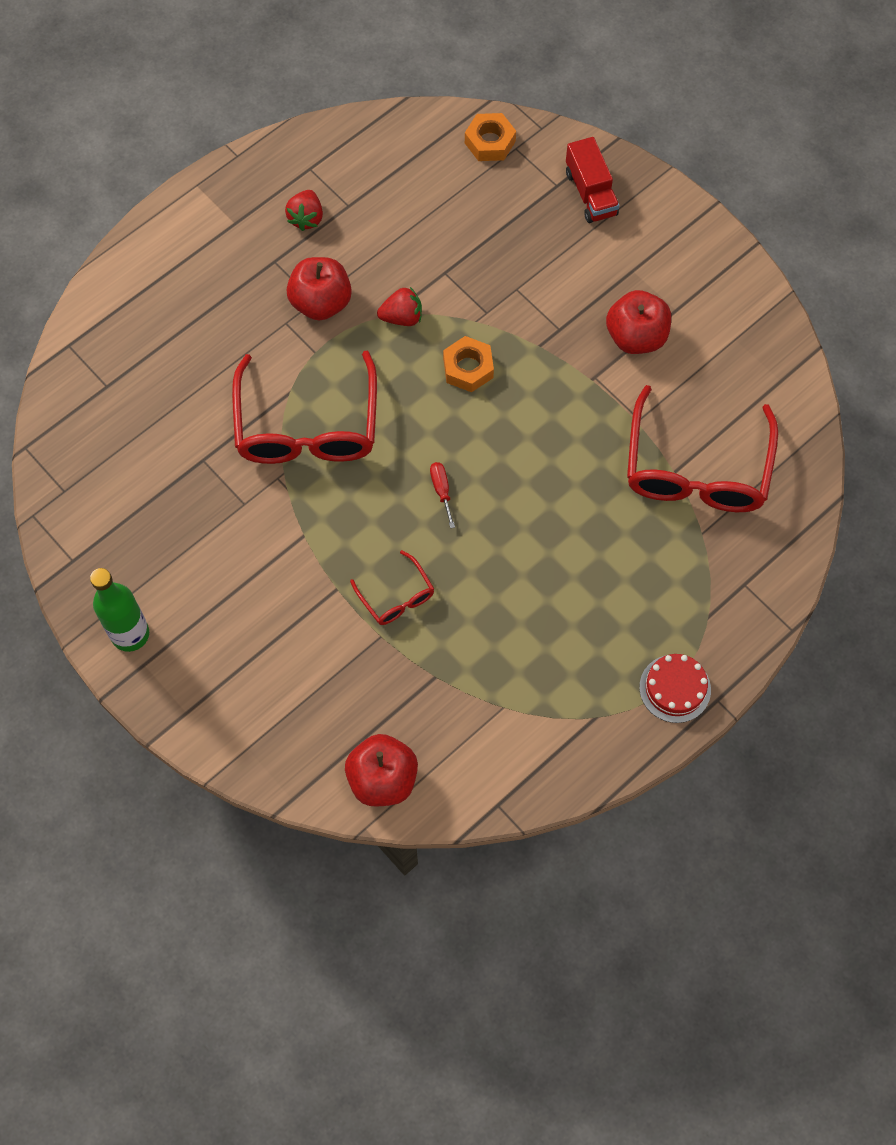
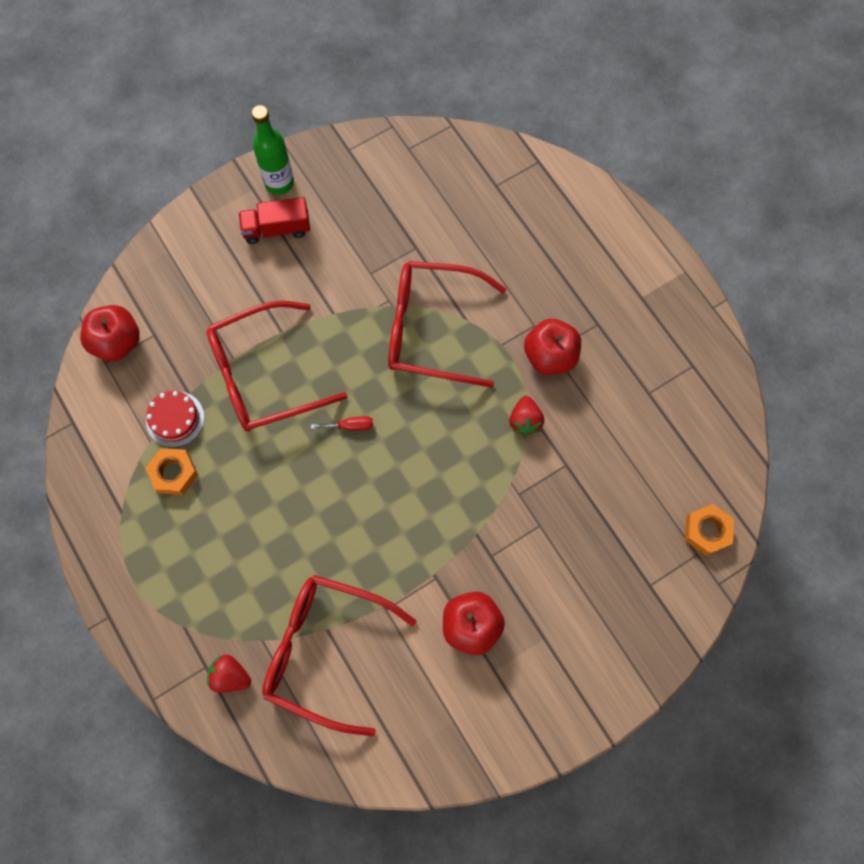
camera: 100 degrees right, 5 degrees up
(306, 218) = (639, 356): red strawberry -> red strawberry (230, 676)
(396, 597) = (263, 375): red glasses -> red glasses, size x2.14
(468, 368) = (464, 468): orange nut -> orange nut (174, 473)
(590, 193) = (637, 616): red truck -> red truck (277, 229)
(675, 688) = (128, 583): red cake -> red cake (175, 419)

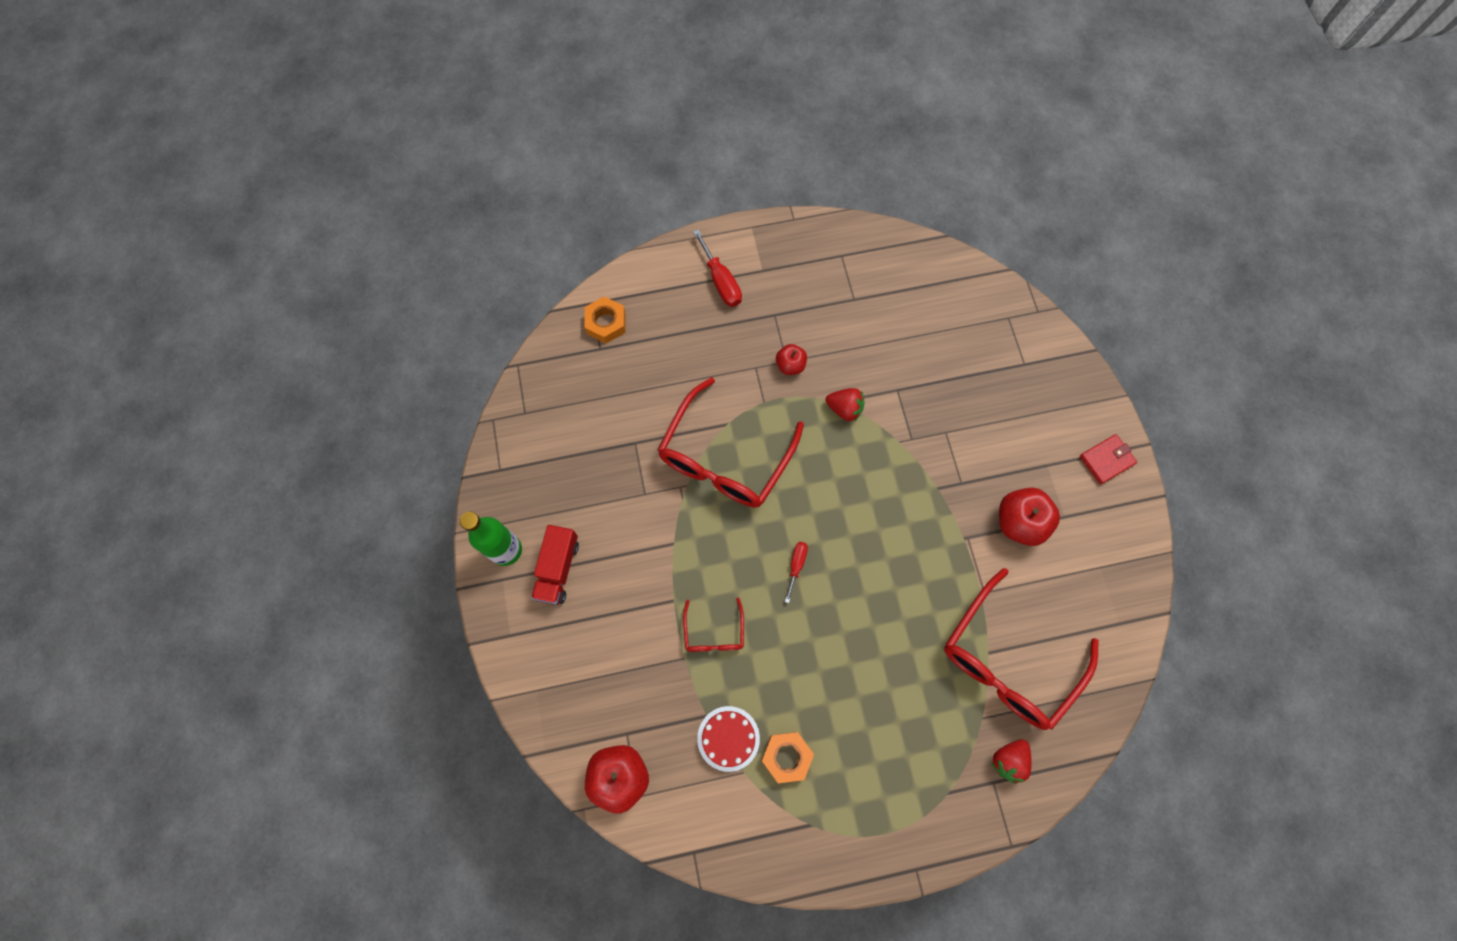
camera: 70 degrees left, 0 degrees up
(263, 375) = (714, 633): red glasses -> red glasses, size x0.47
(550, 356) = (790, 365): red apple -> red apple, size x0.58
(575, 700) = (1106, 460): none -> red wallet
(612, 264) = (721, 281): none -> red screwdriver
(707, 531) = (991, 302): orange nut -> orange nut (606, 323)

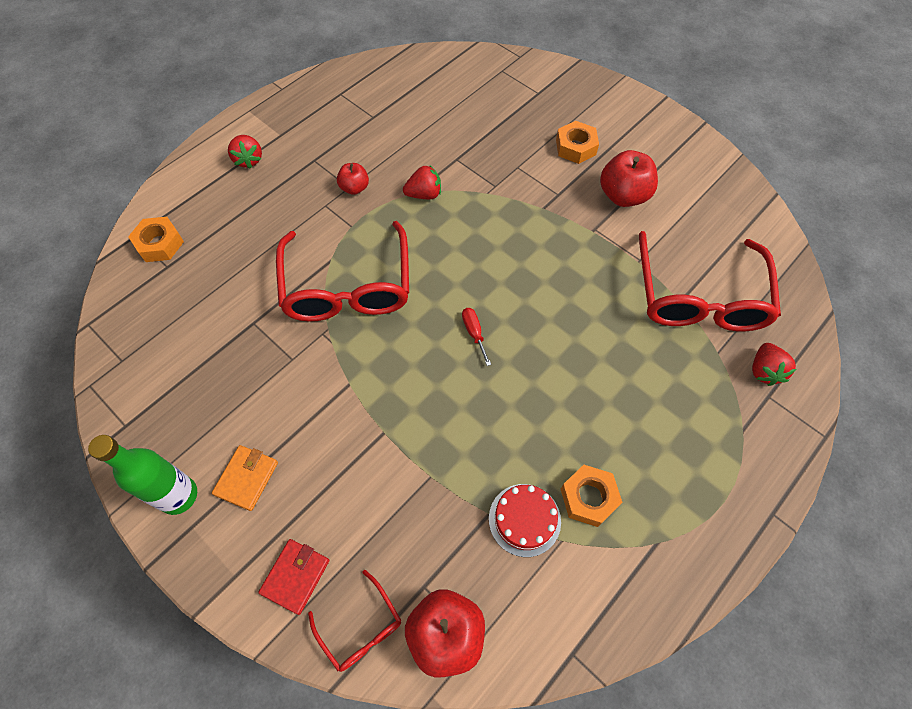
camera: 35 degrees left, 10 degrees down
(558, 569) = (247, 478): red truck -> orange wallet
(714, 633) = (442, 435): red glasses -> red glasses (360, 628)
(721, 281) = (248, 160): red screwdriver -> red strawberry
(1015, 445) = (575, 147): none -> orange nut
(1106, 460) = (648, 121): red wallet -> red wallet (295, 576)

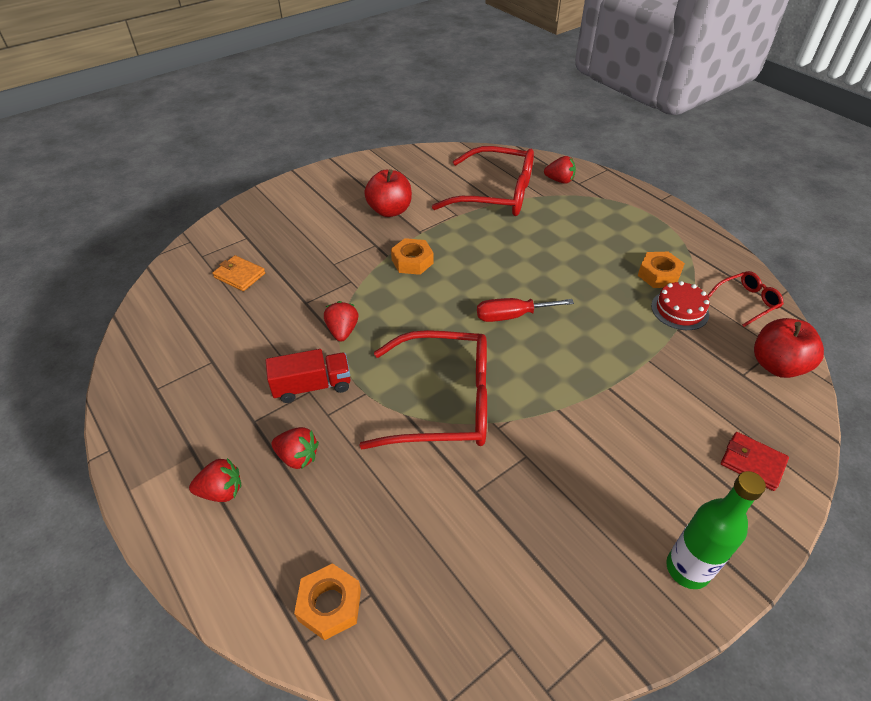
camera: 80 degrees left, 15 degrees down
(247, 478) = (662, 501): orange wallet -> orange wallet (239, 275)
(281, 196) = (298, 457): none -> red strawberry
(354, 188) = (312, 386): red apple -> red truck
(360, 628) = (785, 418): red glasses -> red glasses (747, 302)
(474, 333) = (512, 316): red screwdriver -> red screwdriver, size x1.64
(575, 147) = (326, 226): orange nut -> orange nut (412, 261)

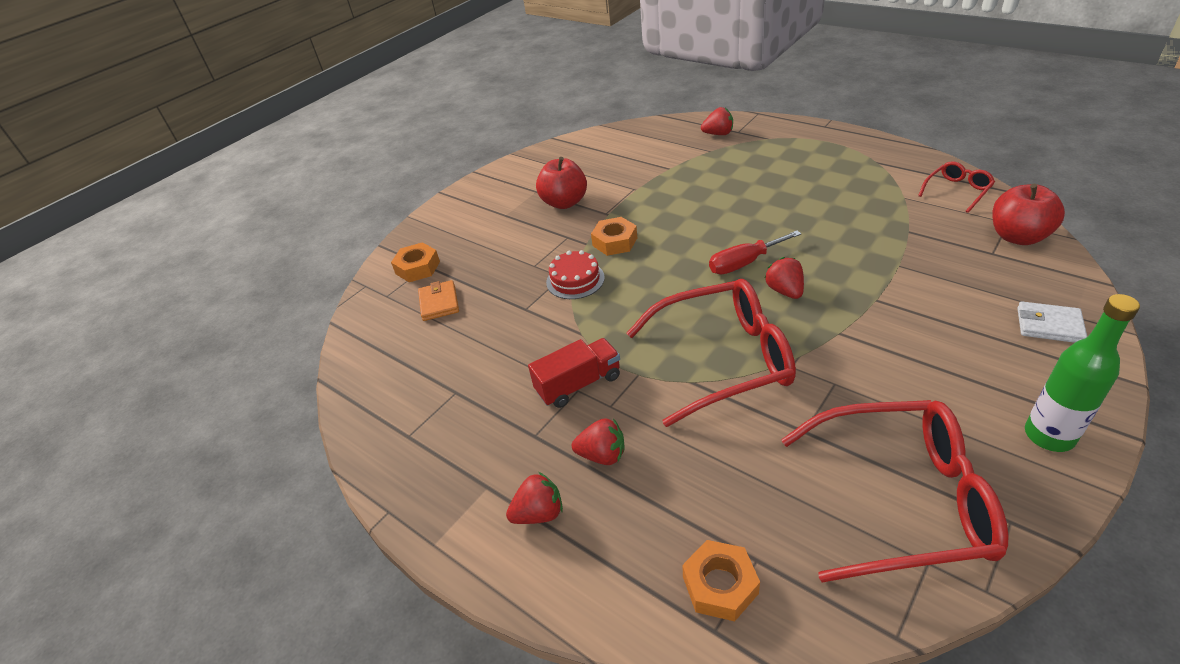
camera: 10 degrees left, 5 degrees down
(239, 275) = (439, 303): orange wallet -> orange wallet turned 60 degrees clockwise
(342, 331) = (580, 324): red strawberry -> red strawberry (785, 291)
(496, 194) = (663, 161): red glasses -> red glasses (902, 499)
(659, 275) = (862, 190): orange nut -> orange nut (417, 268)
(679, 310) = (900, 214): red cake -> red cake (575, 280)
(752, 463) = (1049, 325): red wallet -> white wallet

